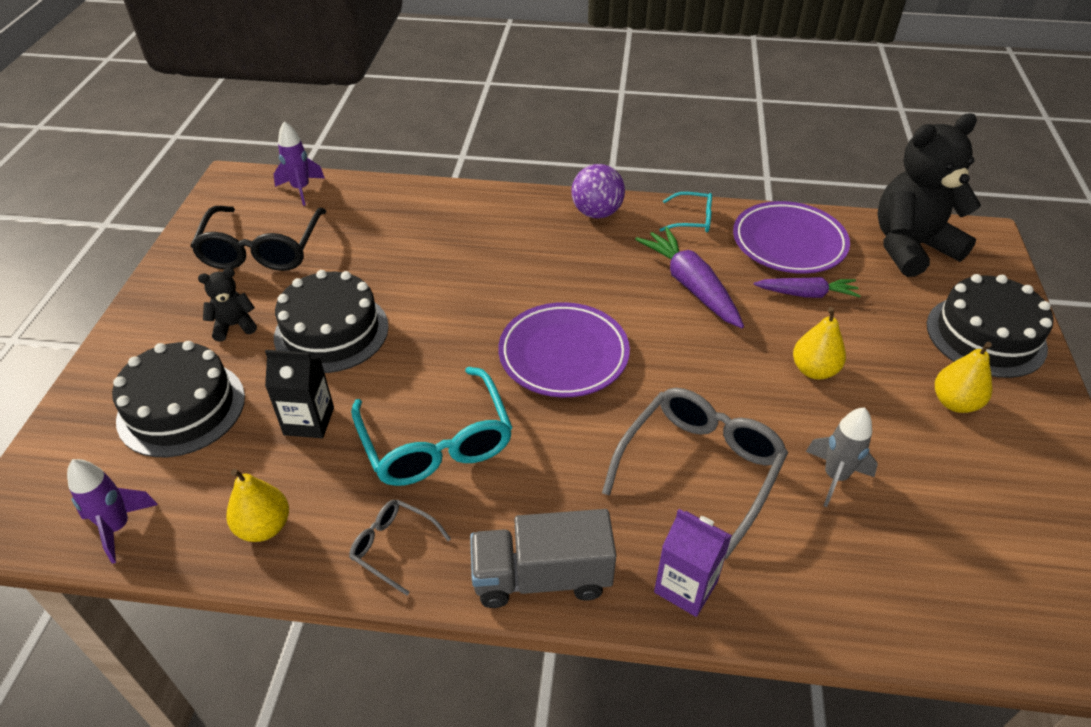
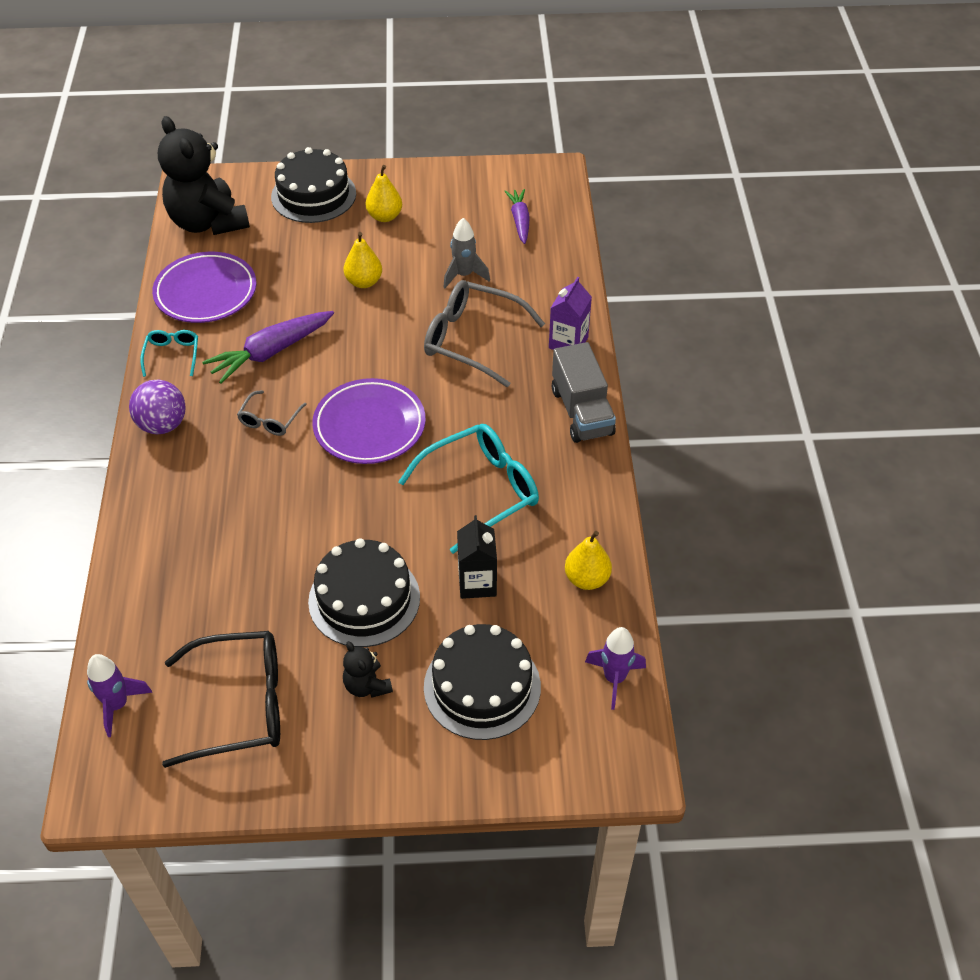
camera: 100 degrees left, 5 degrees up
(393, 547) = (581, 495): grey glasses -> grey glasses (269, 420)
(806, 294) = (275, 283): purple carrot -> purple carrot (519, 221)

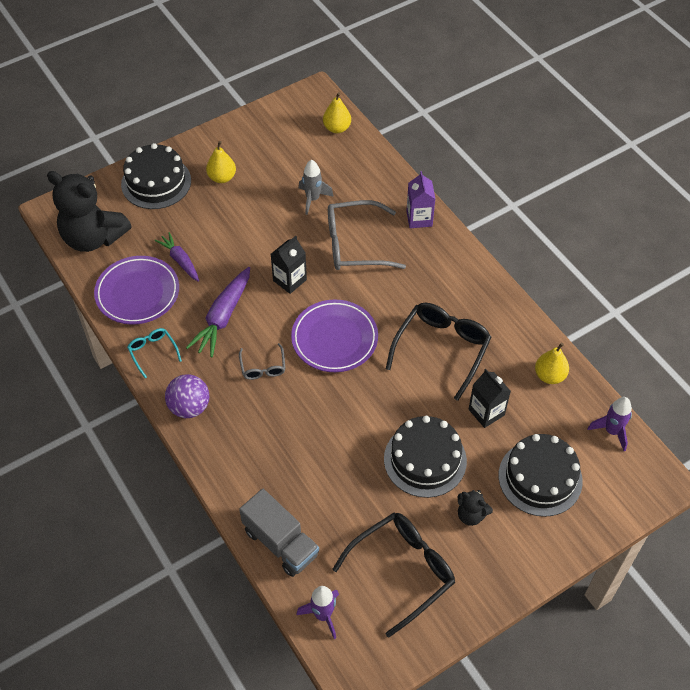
camera: 30 degrees left, 5 degrees up
(364, 282) = (247, 234): yellow pear -> yellow pear (337, 128)
(371, 346) = (289, 280): none -> black carton
(481, 491) = (442, 349): turquoise glasses -> black glasses
(519, 221) = (319, 141): purple carrot -> purple carrot (180, 260)
(581, 412) = (463, 264): grey truck -> grey truck (280, 542)

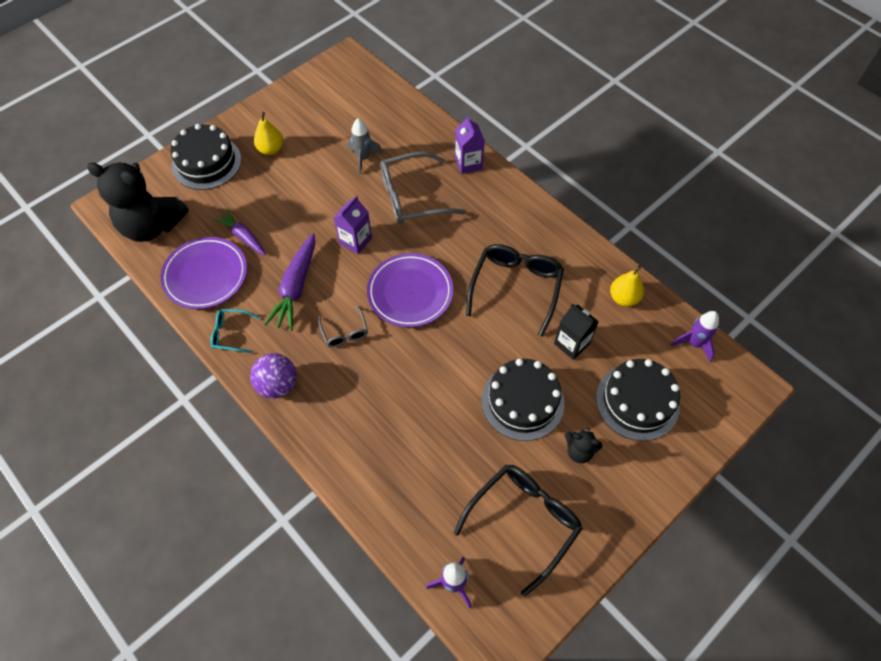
camera: 10 degrees left, 5 degrees up
(153, 352) = (231, 333): turquoise glasses -> turquoise glasses turned 45 degrees counterclockwise
(280, 542) = (395, 513): grey truck -> none
(289, 280) = (355, 241): black carton -> purple carton
(337, 128) = (373, 88): yellow pear -> none

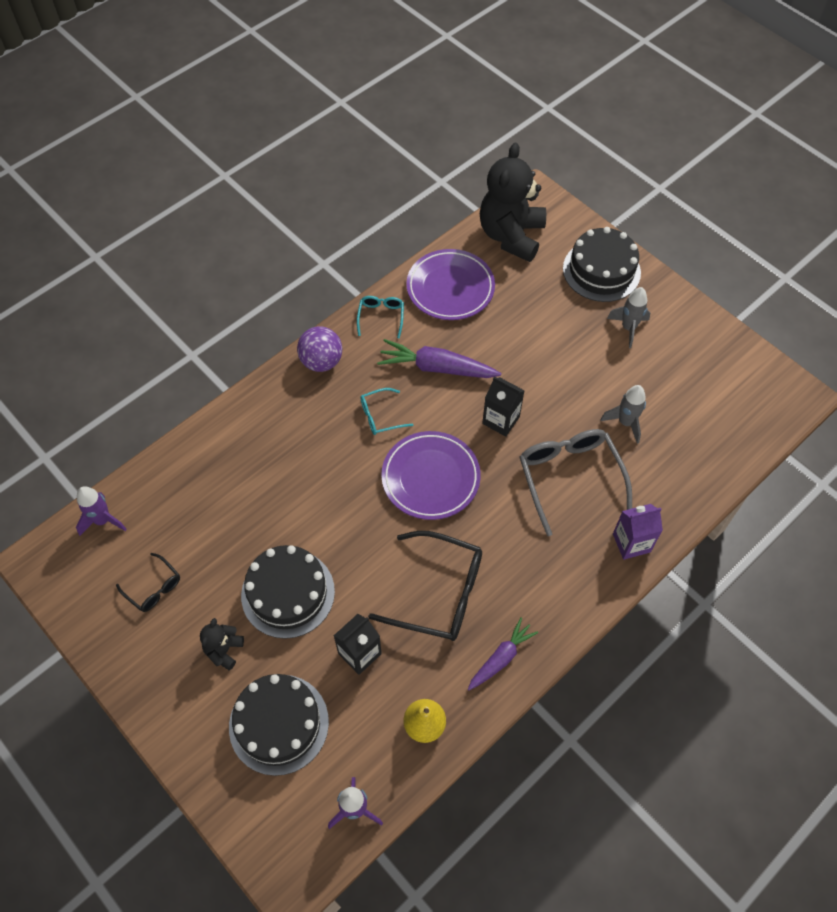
camera: 90 degrees right, 0 degrees up
(243, 236) = (501, 315): purple carrot -> purple carrot (501, 658)
(271, 149) = (628, 328): yellow pear -> grey rocket
(345, 332) = (380, 416): grey glasses -> turquoise glasses
(355, 241) = (501, 420): purple carton -> black carton
(524, 521) = (154, 588): black glasses -> black glasses, size x0.51

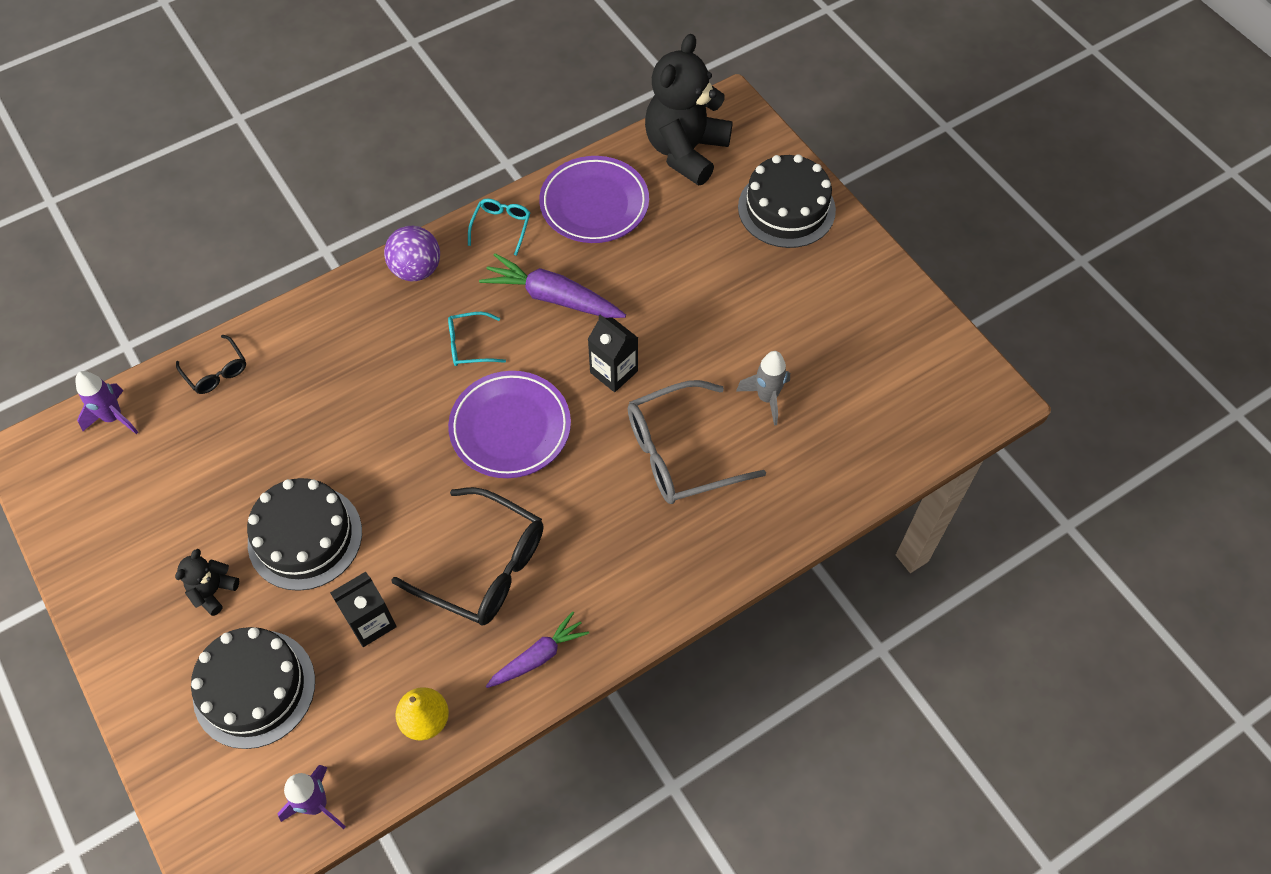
camera: 10 degrees right, 0 degrees up
(154, 588) = (151, 505): black glasses -> black glasses (216, 372)
(569, 477) = (679, 453): grey glasses -> grey glasses turned 105 degrees counterclockwise
(628, 328) = (801, 283): grey rocket -> none
(631, 543) = (735, 545): purple carton -> none

